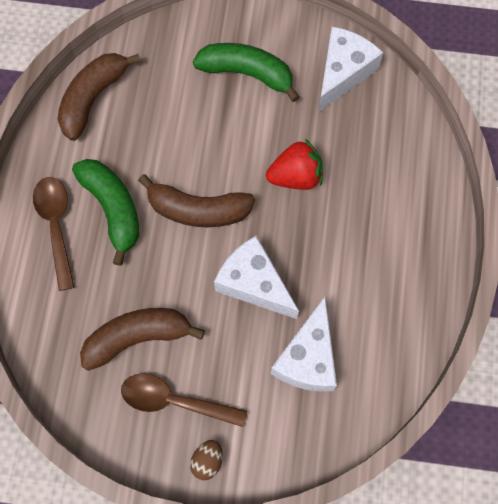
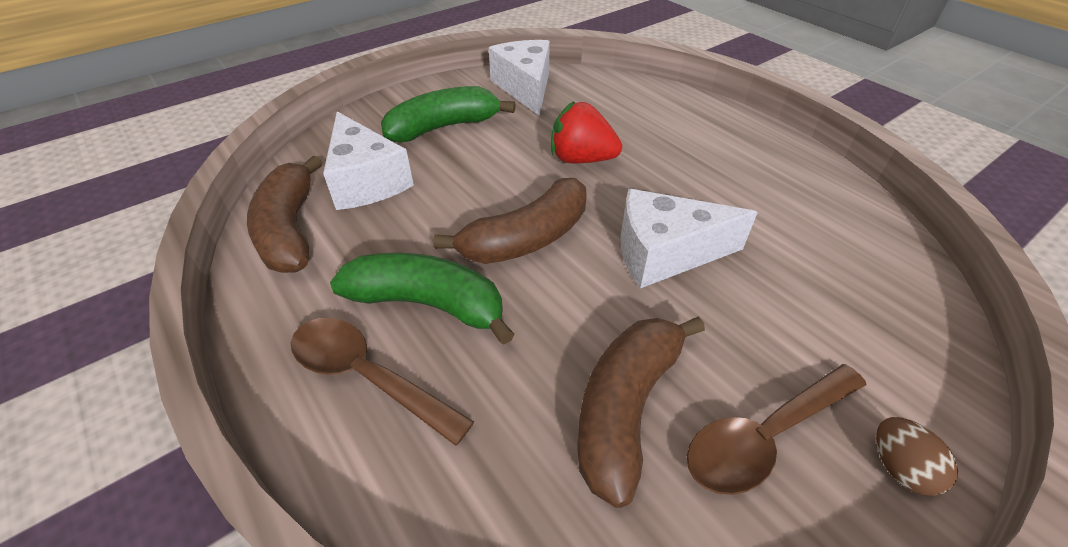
camera: 45 degrees left, 25 degrees down
(295, 176) = (581, 159): red strawberry -> red strawberry turned 105 degrees counterclockwise
(308, 358) = (802, 270): white cheese -> white cheese (366, 181)

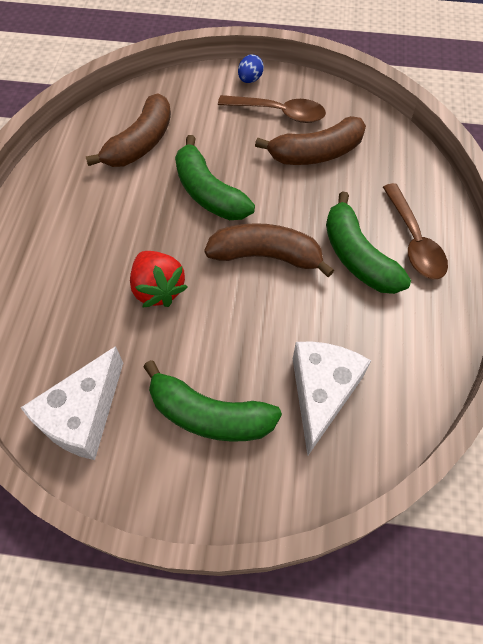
camera: 135 degrees left, 15 degrees up
(290, 230) = (405, 380): brown banana -> brown banana (141, 143)
(665, 253) = (209, 193): white cheese -> green banana
(899, 468) = (250, 79): brown egg -> blue egg

